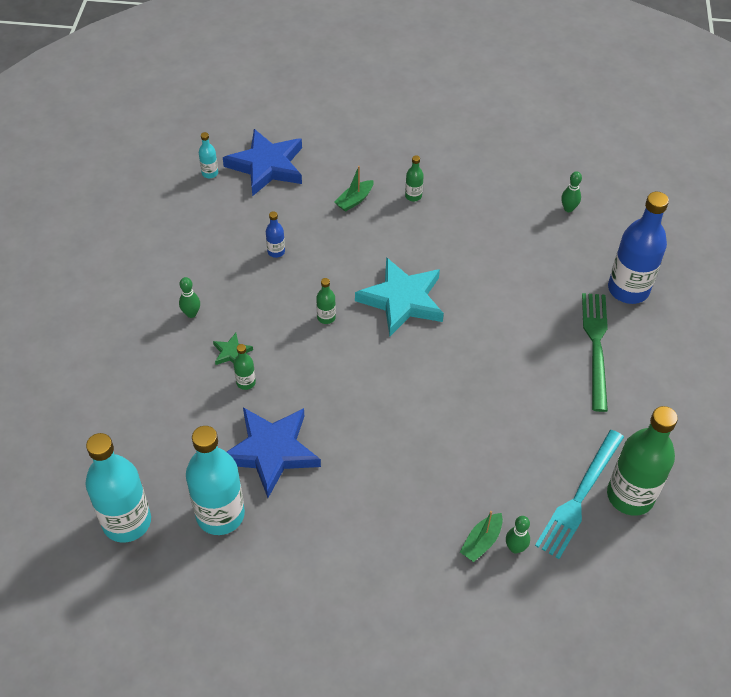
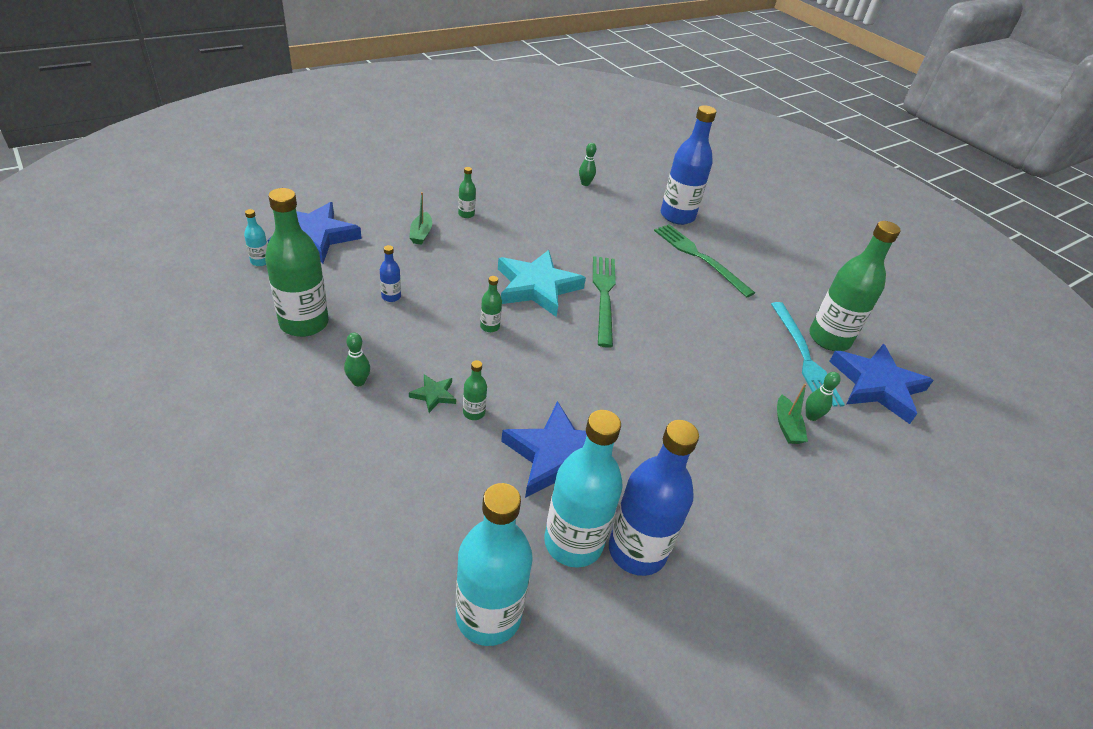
camera: 45 degrees left, 10 degrees down
(195, 245) = (304, 323): none -> green bottle
(256, 548) = (637, 551): none -> blue bottle
(453, 338) = (604, 296): none -> green fork
(620, 564) = (877, 386): none -> blue star

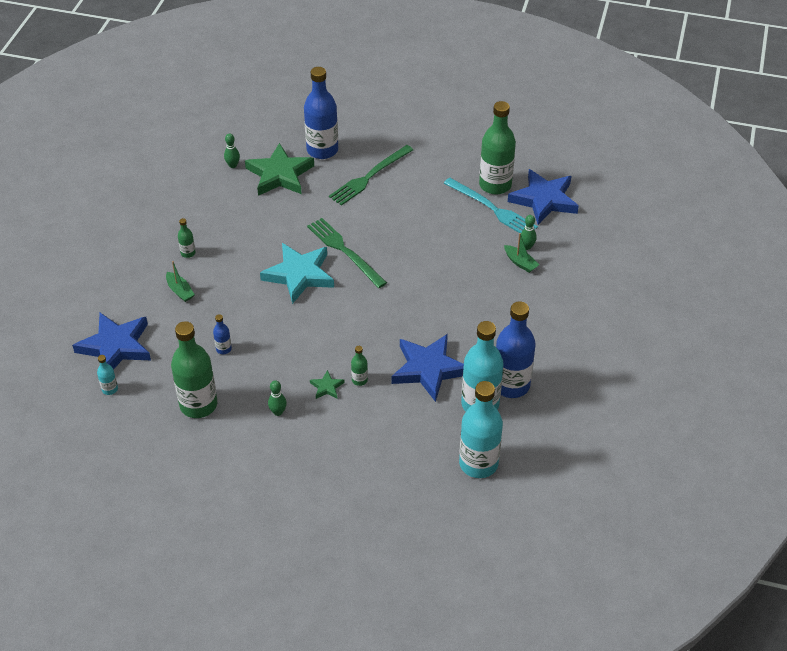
camera: 35 degrees left, 5 degrees up
(490, 327) = (305, 323): green bottle -> none
(617, 210) = (280, 174): none -> green star
(699, 257) = (369, 177): green fork -> green fork turned 60 degrees counterclockwise

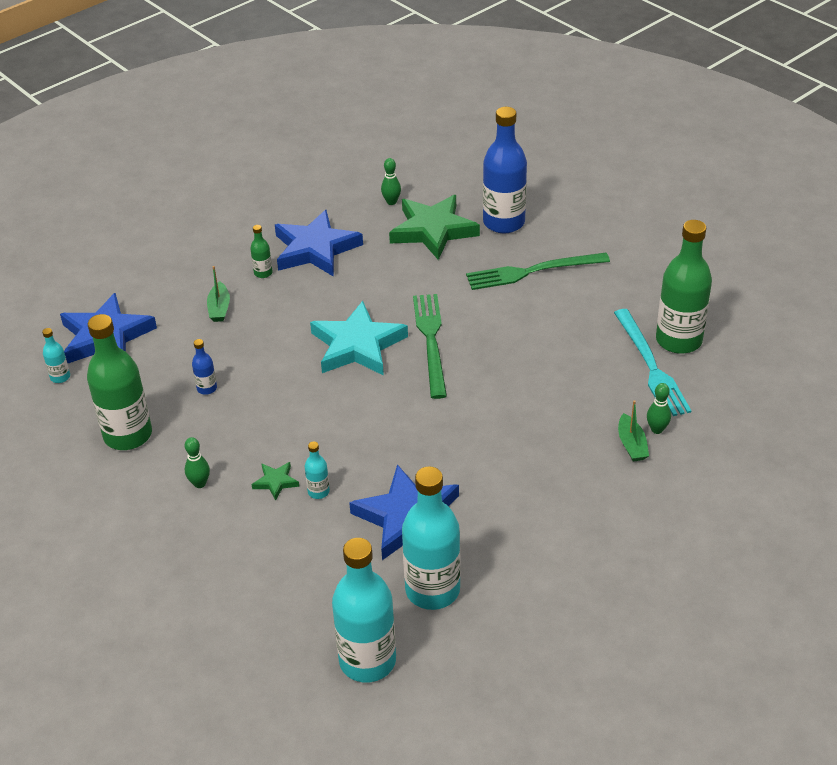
camera: 35 degrees right, 5 degrees down
(359, 380) = (318, 491): green bottle -> turquoise bottle
(511, 385) = (491, 586): blue bottle -> none
(544, 200) = (728, 383): blue star -> blue star (315, 249)

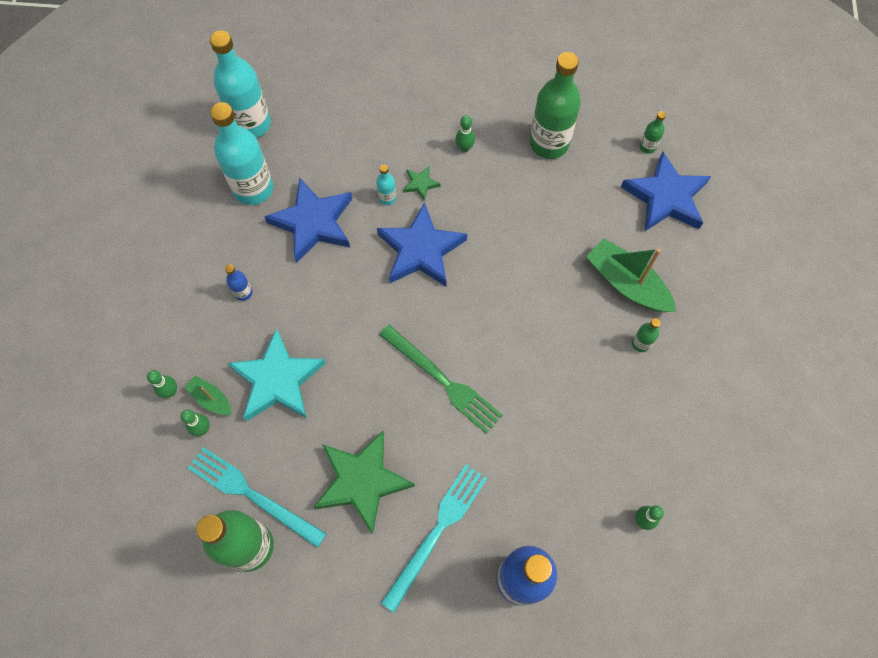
camera: 135 degrees right, 25 degrees up
(60, 377) = (647, 147): turquoise bottle -> green bottle
(207, 388) = (546, 213): blue bottle -> blue bottle (243, 293)
(219, 308) = (626, 283): green boat -> green boat, size x1.89
(315, 249) = (634, 404): blue star -> blue star (421, 250)
(357, 345) = (491, 332): turquoise star -> turquoise star (278, 380)
(433, 230) = (568, 512): green star -> green star (362, 481)
(532, 271) = (437, 531): green fork -> turquoise fork
(664, 472) = (170, 391): none -> green bowling pin

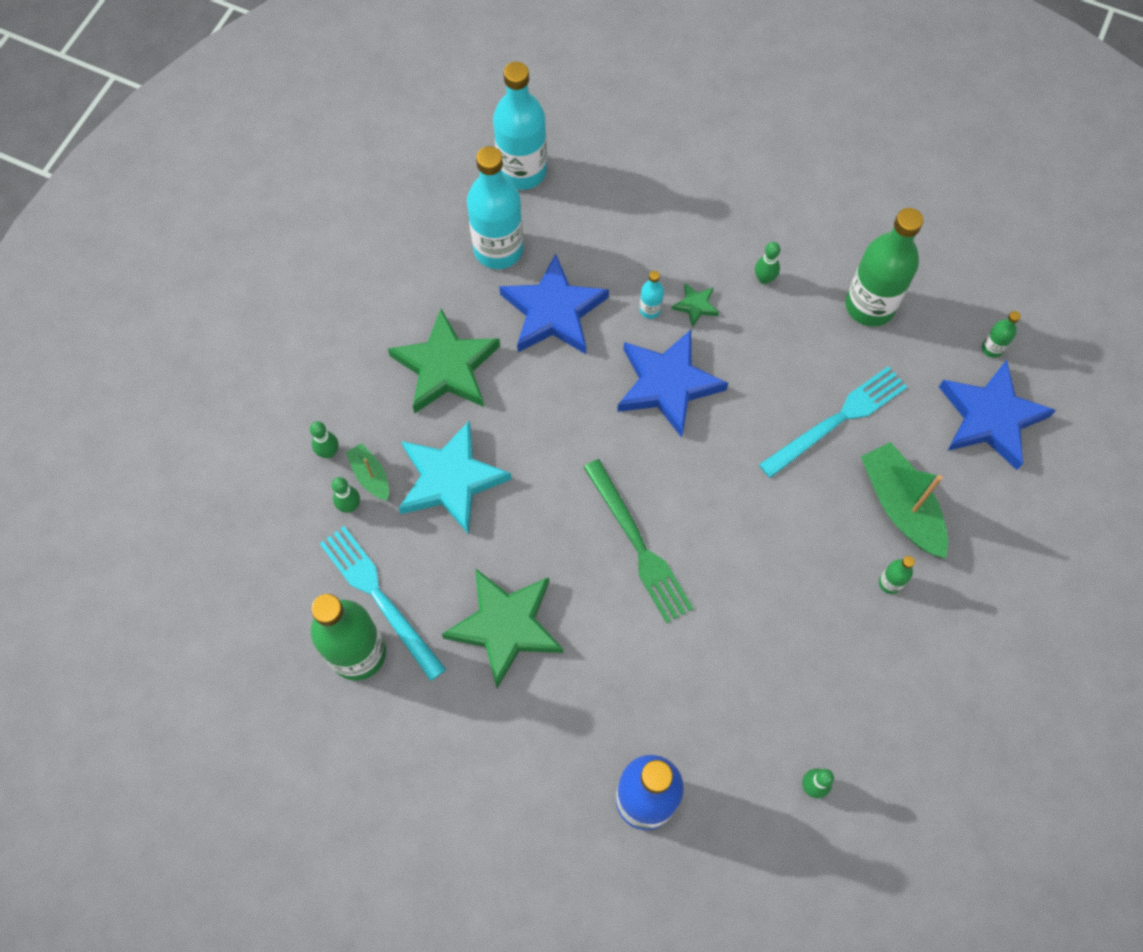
camera: 20 degrees right, 0 degrees up
(243, 293) = (446, 367): blue bottle -> green star
(437, 531) = (570, 712): turquoise fork -> turquoise fork (837, 420)

